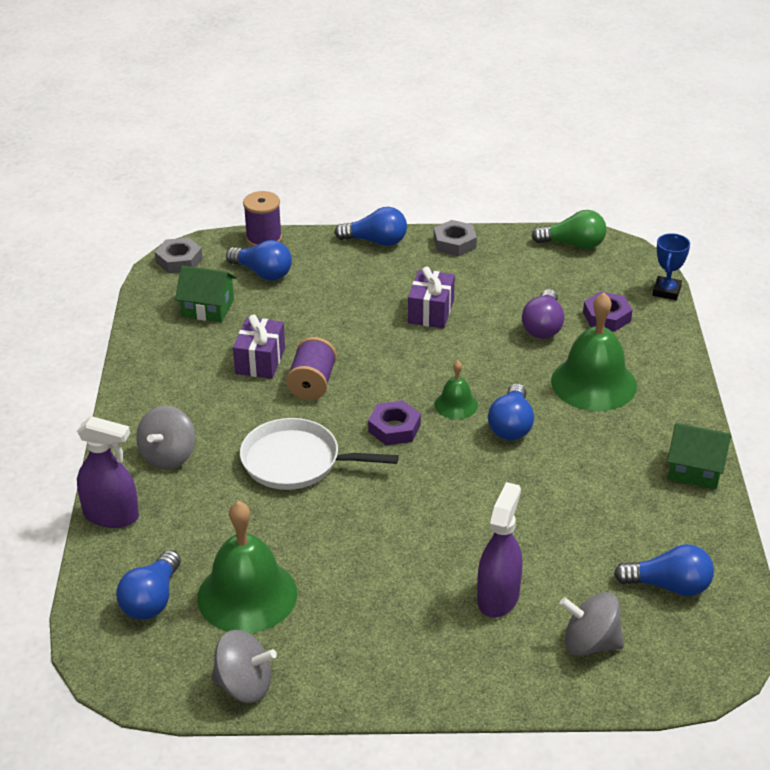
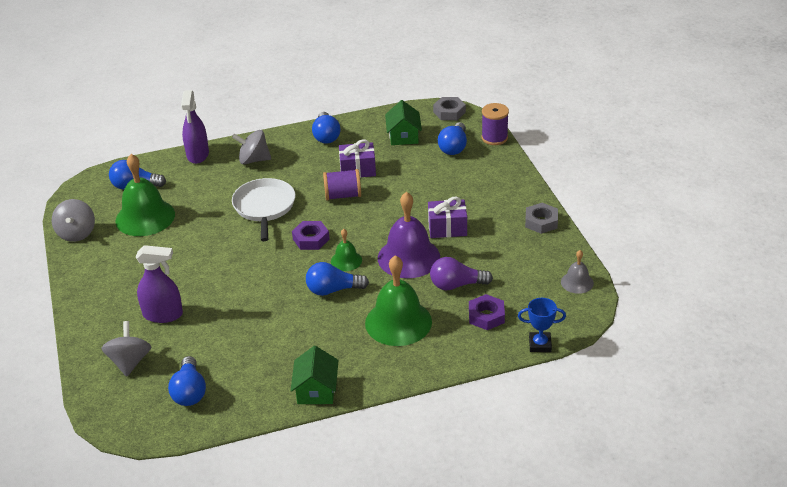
camera: 75 degrees right, 0 degrees up
(376, 241) = (520, 185): blue light bulb -> blue light bulb (326, 136)
(473, 352) = (408, 257): none -> purple bell
(573, 244) = (577, 282): green light bulb -> grey bell

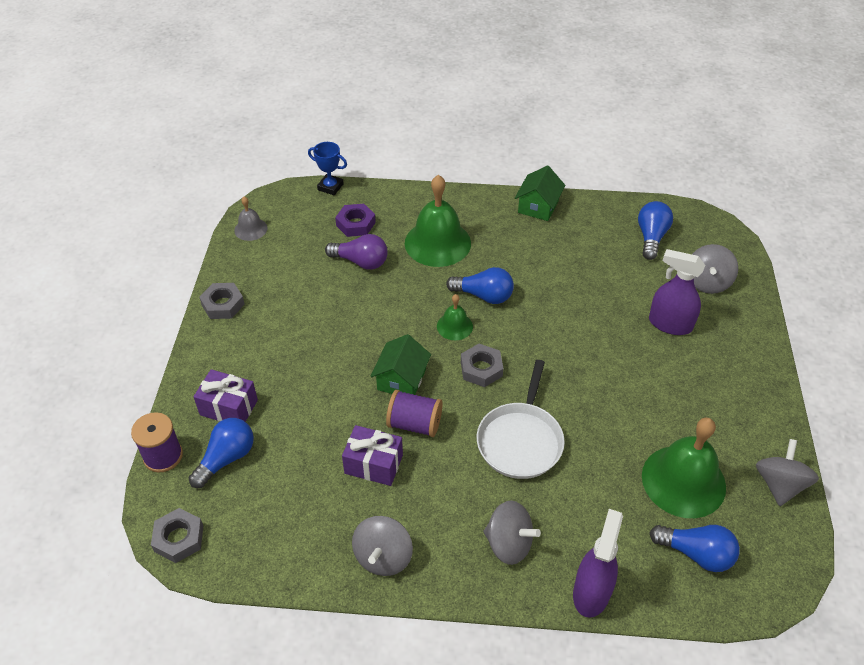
camera: 160 degrees left, 10 degrees up
(311, 239) = (481, 369): purple nut -> grey nut
(326, 136) = (383, 557): blue light bulb -> grey spinning top
(403, 136) = (276, 509): green house -> green house (401, 379)
(408, 257) = (387, 308): purple bell -> none
(447, 228) = (324, 331): purple gift -> purple gift (229, 407)

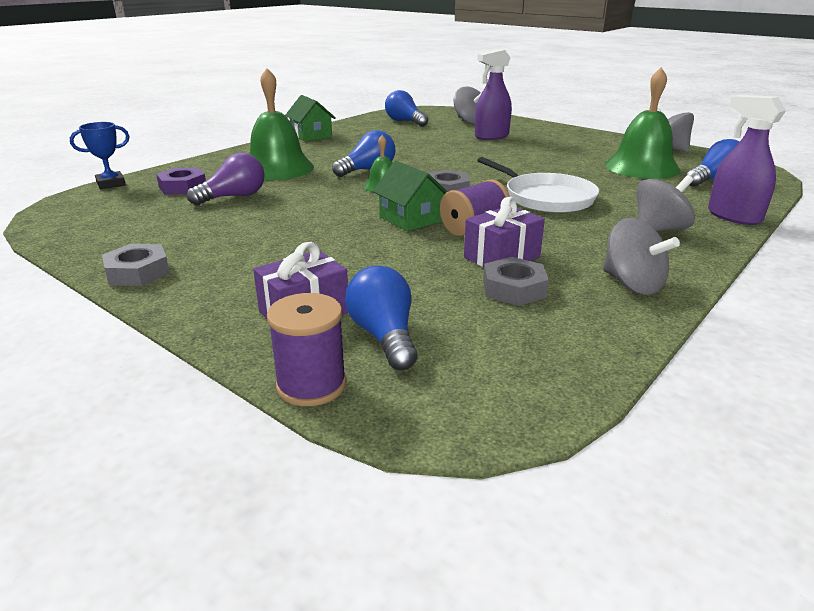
camera: 55 degrees left, 20 degrees down
(179, 538) = (481, 414): grey nut -> grey nut (514, 289)
(250, 229) = (66, 229): grey bell -> none

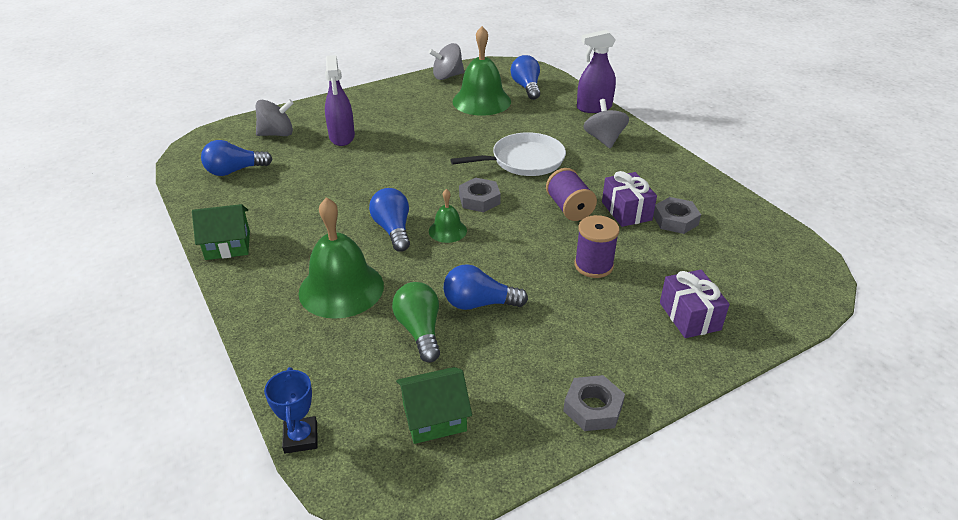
camera: 70 degrees left, 10 degrees up
(182, 187) = (359, 369): purple nut -> none
(234, 197) = (420, 330): purple light bulb -> green light bulb
(311, 385) = (782, 326): purple spool -> purple spool (593, 265)
(384, 336) = (728, 286): blue light bulb -> blue light bulb (479, 303)
(410, 219) = (537, 233): green house -> green house (434, 417)
(632, 284) = (680, 177): grey spinning top -> none

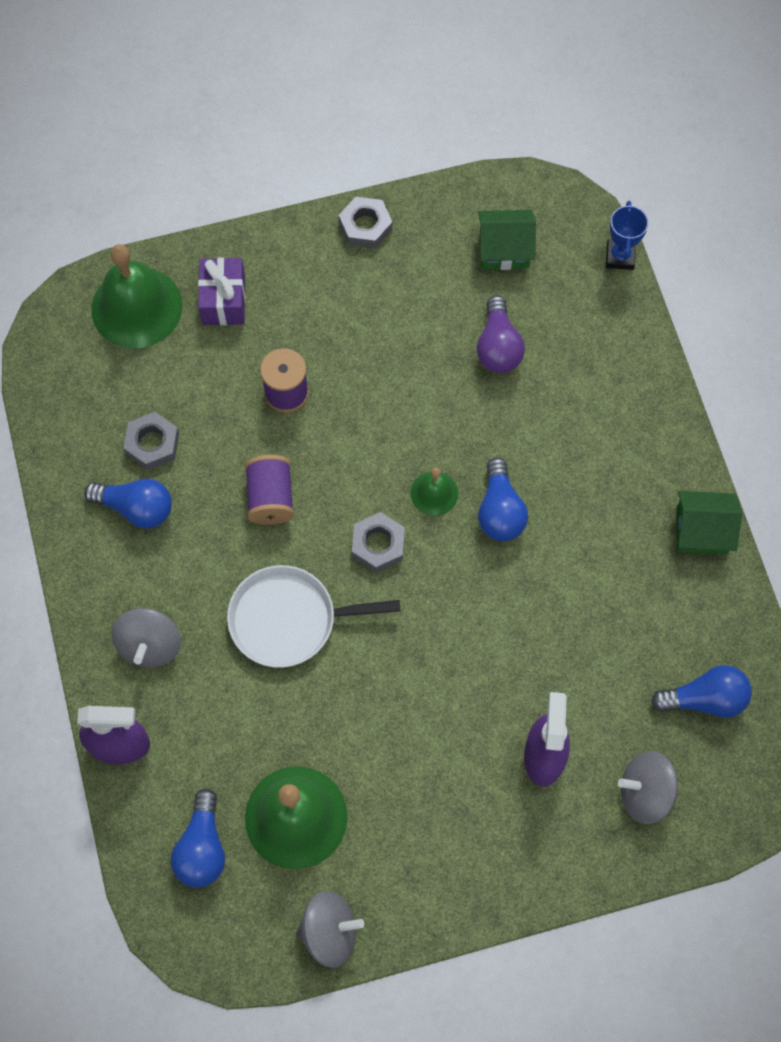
camera: 165 degrees left, 30 degrees up
(341, 288) = (571, 425): green bell -> green bell (136, 307)
(420, 330) = (498, 347): green light bulb -> purple light bulb
(479, 303) = (429, 368): blue light bulb -> blue light bulb (136, 508)
(626, 211) = (202, 475): purple gift -> none

